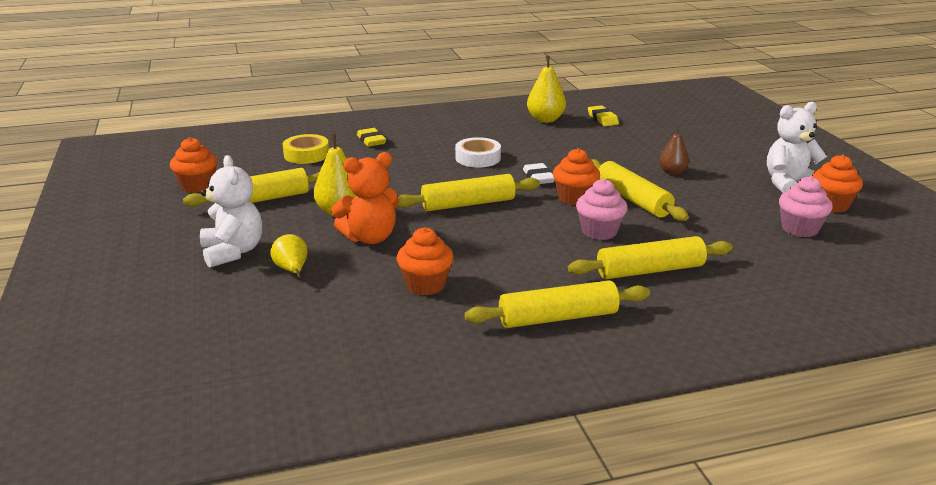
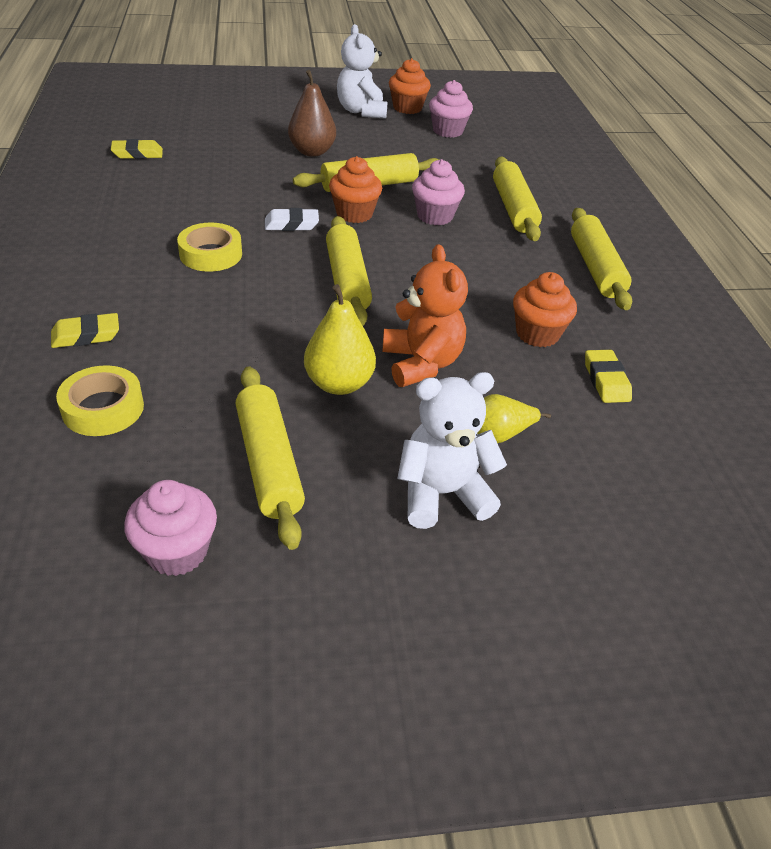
camera: 85 degrees left, 15 degrees up
(197, 186) = (177, 551): orange cupcake -> pink cupcake
(367, 318) = (606, 380): none -> yellow eraser
(478, 158) = (211, 254): white tape -> yellow tape
(545, 120) = (110, 187): yellow pear -> none
(672, 172) = (312, 152): brown pear -> brown pear, size x1.53

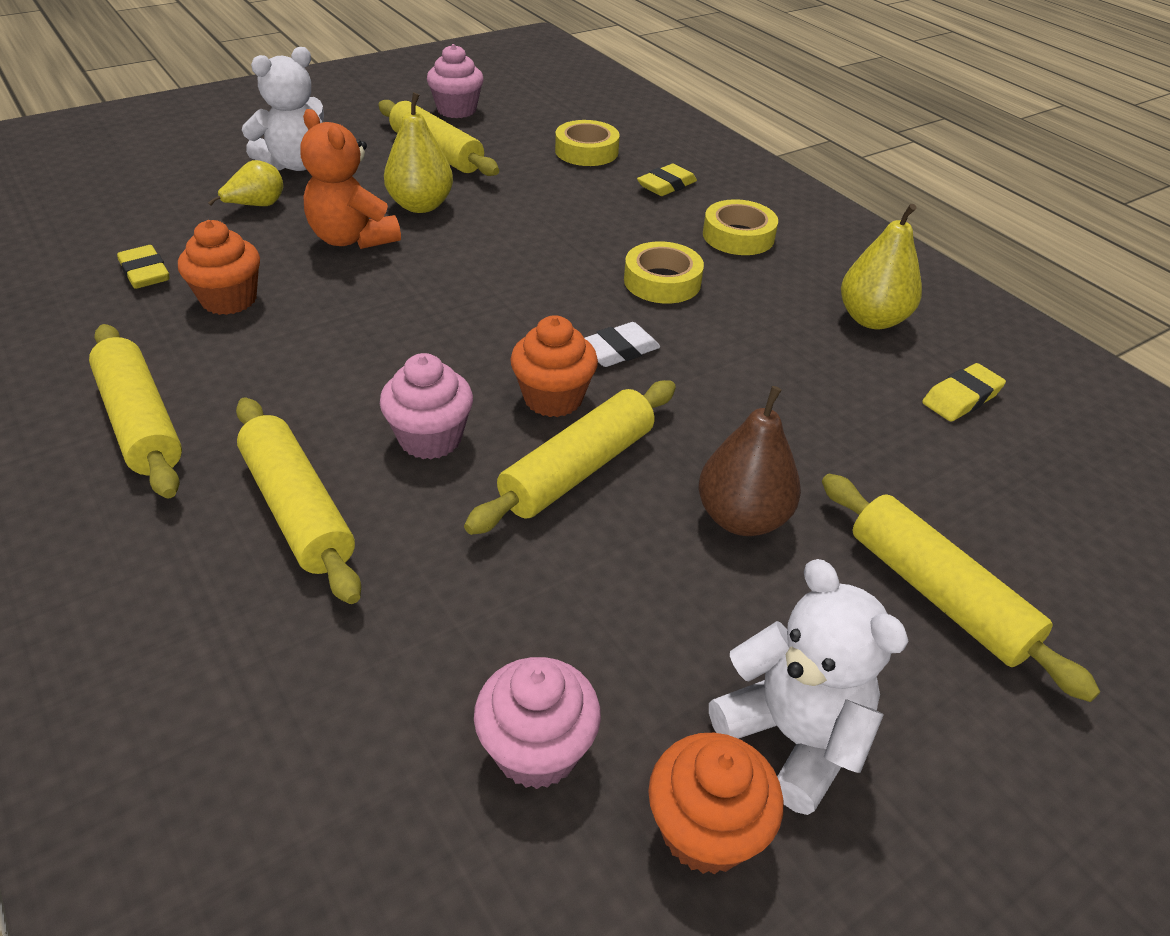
camera: 155 degrees right, 0 degrees up
(103, 269) = (738, 236): none -> yellow tape
(113, 194) = (872, 319): none -> yellow pear
(347, 281) = (484, 297): yellow rolling pin -> yellow rolling pin (937, 594)

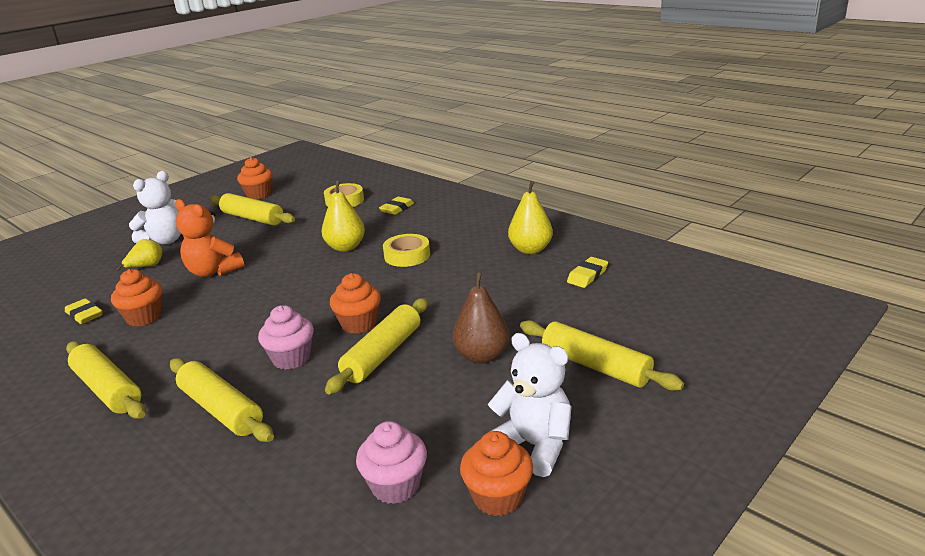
camera: 10 degrees left, 15 degrees down
(421, 206) = (251, 247): yellow pear -> yellow pear (345, 247)
(456, 110) = (259, 195): pink cupcake -> orange cupcake
(618, 350) = (391, 293): white eraser -> none
(738, 236) = (445, 225): yellow tape -> none

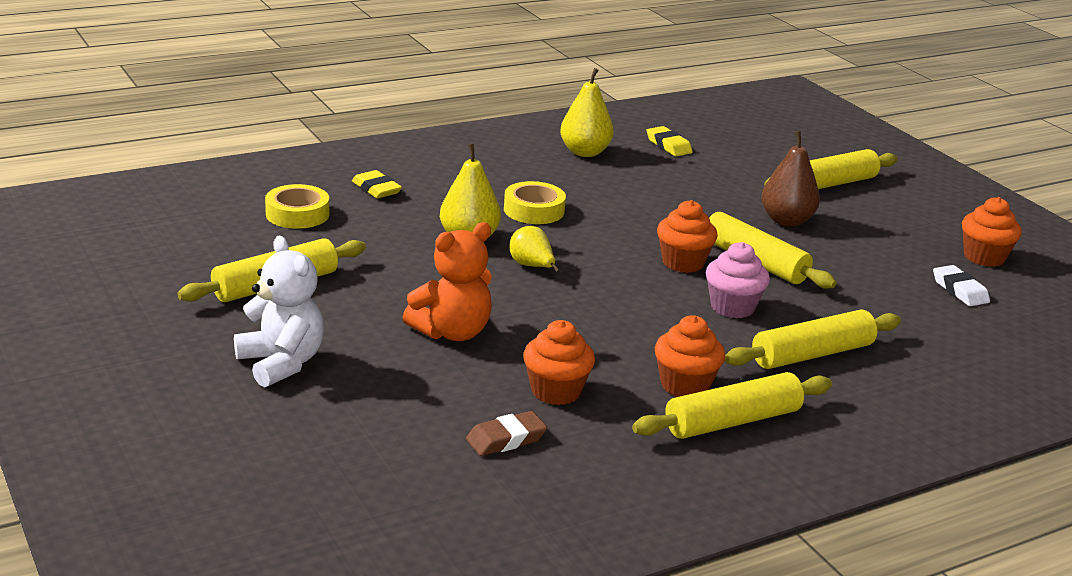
camera: 75 degrees left, 0 degrees up
(84, 315) = (506, 439): yellow eraser -> brown eraser
(146, 267) = (376, 384): yellow pear -> yellow pear (532, 266)
(259, 195) = (170, 269): orange cupcake -> orange cupcake (685, 385)
(395, 486) = (959, 290): pink cupcake -> white eraser
(534, 446) = (928, 231): white teddy bear -> none

